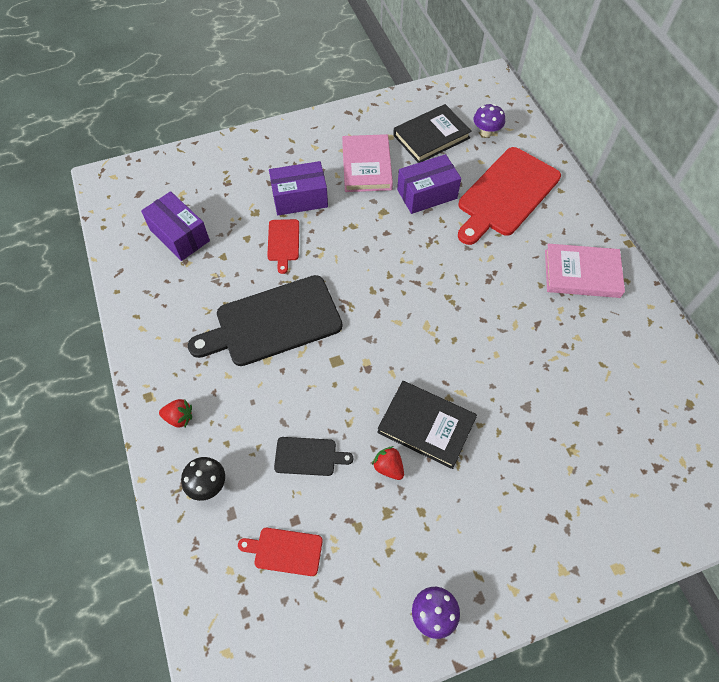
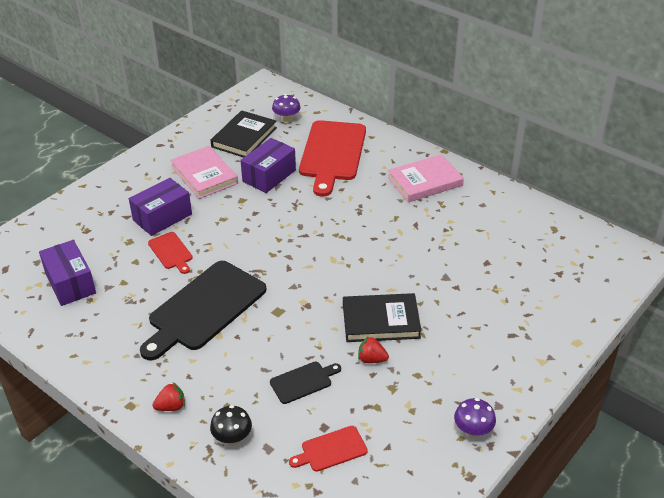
camera: 30 degrees left, 20 degrees down
(179, 235) = (70, 283): purple box -> purple box turned 45 degrees clockwise

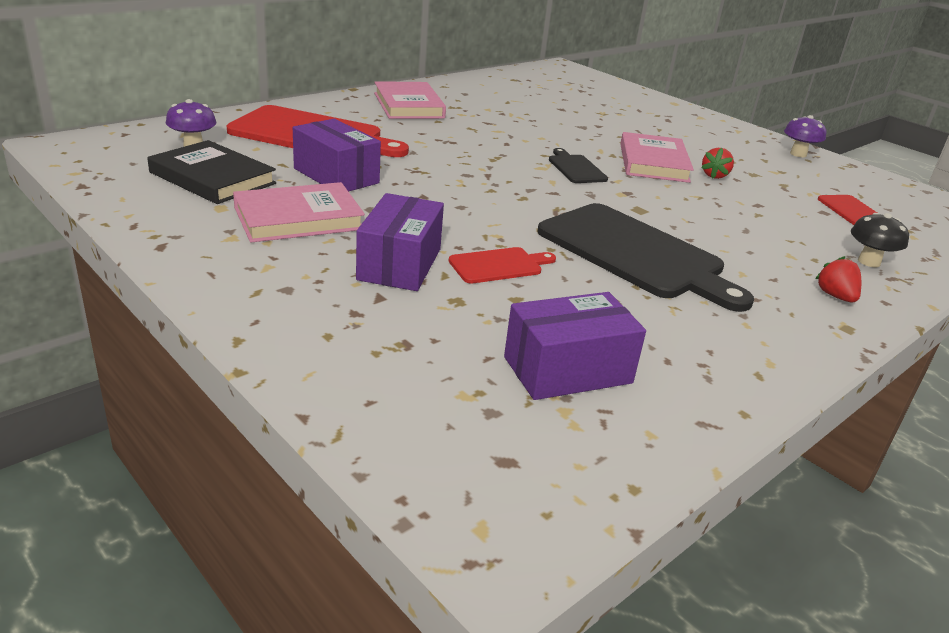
camera: 85 degrees left, 10 degrees down
(162, 217) = (399, 264): purple box -> purple box turned 45 degrees clockwise
(303, 381) = (759, 212): black cutting board -> black cutting board (575, 168)
(381, 321) = (653, 162): black book -> pink book

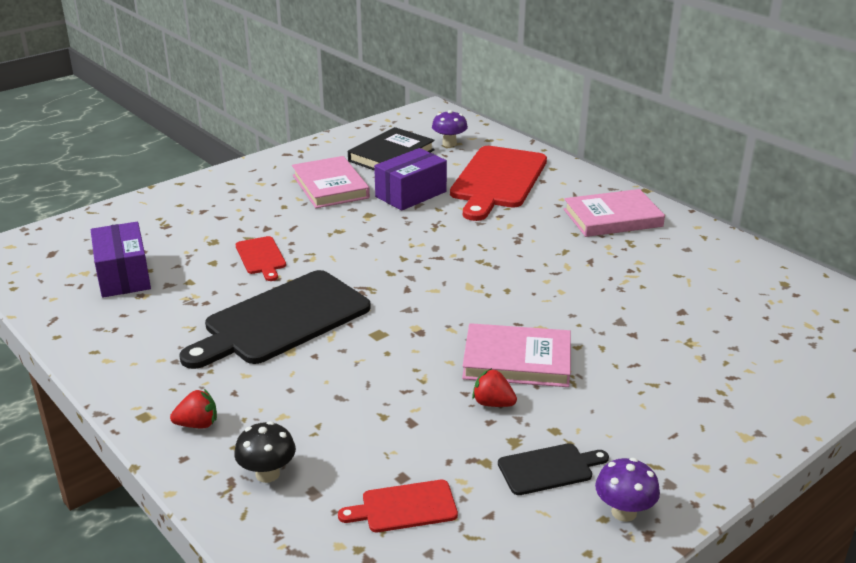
camera: 95 degrees right, 0 degrees up
(399, 264) = (263, 222): purple box -> none
(575, 168) = (475, 305): black cutting board -> black cutting board (549, 468)

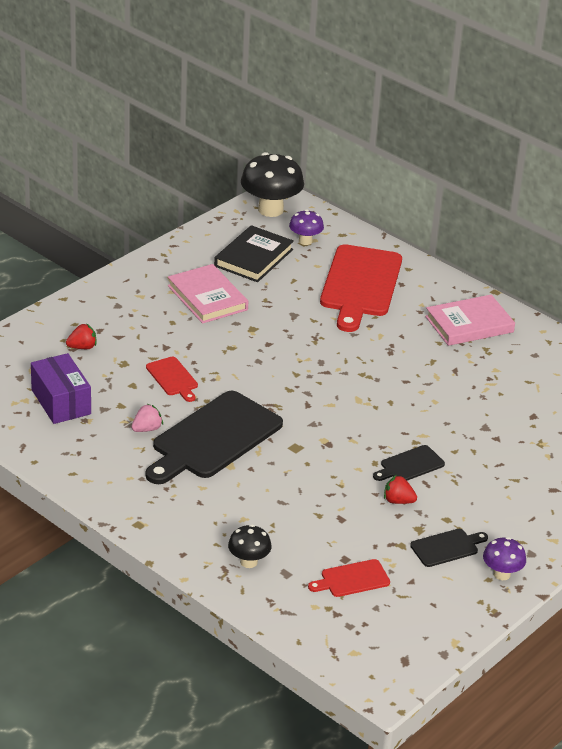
camera: 10 degrees left, 5 degrees up
(197, 424) = (182, 528): red strawberry -> red strawberry (82, 347)
(207, 307) = (147, 429): none -> pink strawberry
(411, 194) = (284, 304): purple box -> none
(421, 119) = (270, 210): none -> black mushroom
(517, 360) = (410, 465): pink book -> black cutting board

